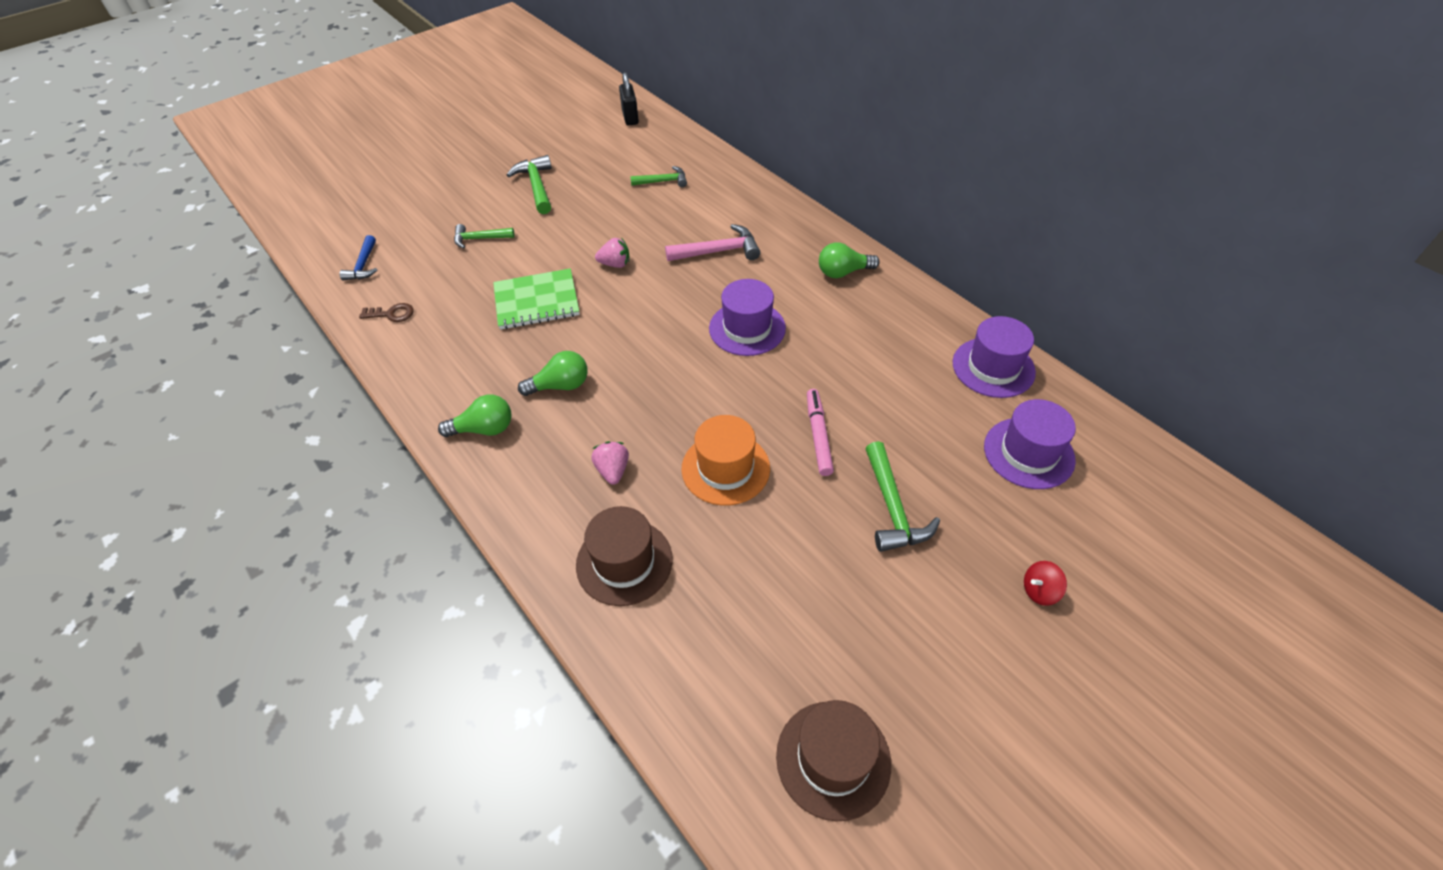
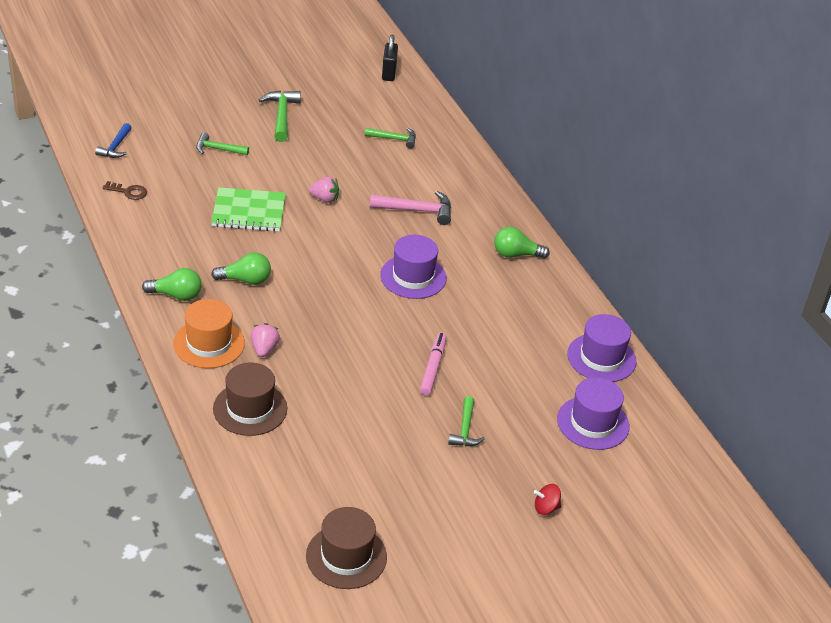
camera: 10 degrees right, 10 degrees down
(725, 468) = (350, 370): orange hat -> orange hat (209, 343)
(892, 508) = (465, 429): green hammer -> green hammer, size x0.67

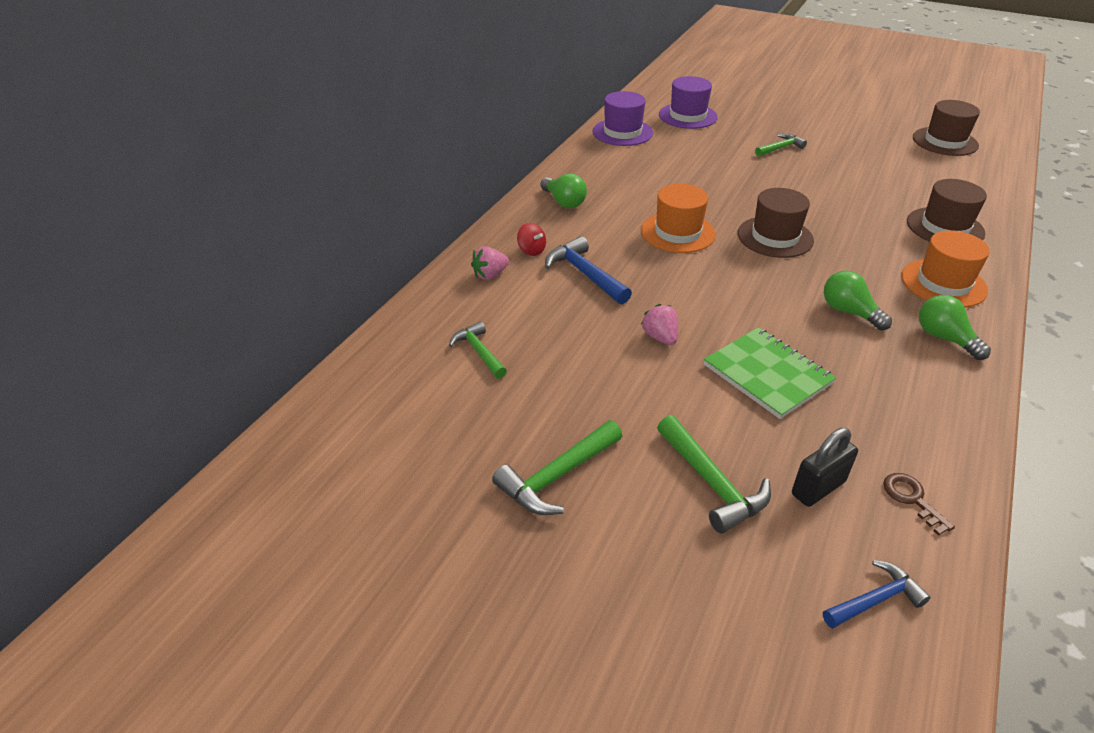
camera: 125 degrees left, 0 degrees up
(218, 149) = (712, 483): green hammer -> green hammer, size x1.50
(264, 349) = (889, 254): pink strawberry -> pink strawberry (490, 275)
(351, 315) = (775, 237): none -> brown hat
(389, 73) = (318, 442): black padlock -> black padlock (818, 488)
(413, 277) = (678, 232): purple hat -> orange hat
(417, 210) = (585, 274): pink hammer -> blue hammer
(433, 367) = (754, 181): pink marker -> none
(546, 508) = (781, 106): red spinning top -> red spinning top (531, 250)

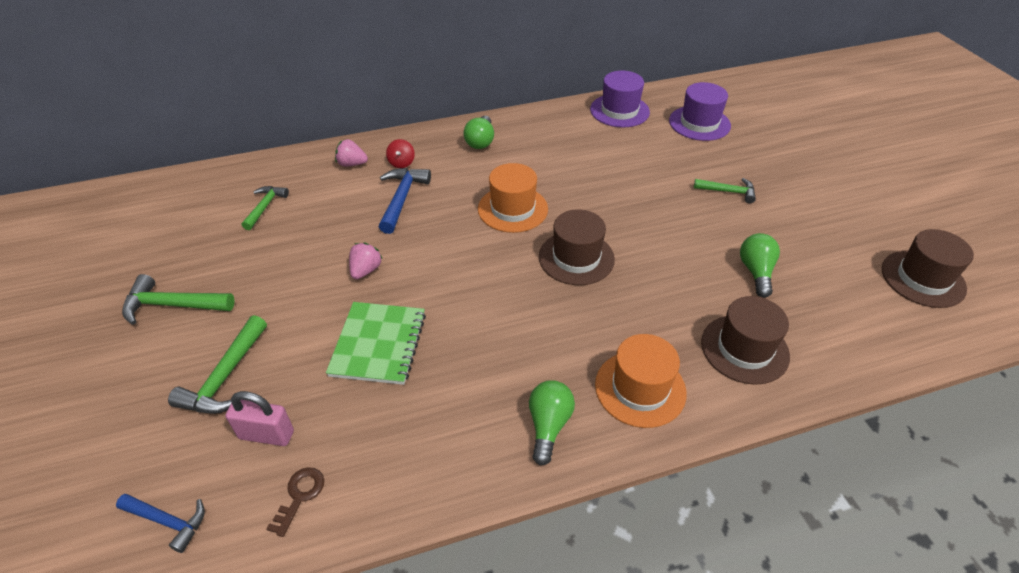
camera: 45 degrees right, 5 degrees up
(818, 488) = (266, 435): black padlock -> pink padlock
(849, 312) = (517, 350): green light bulb -> green light bulb (756, 272)

